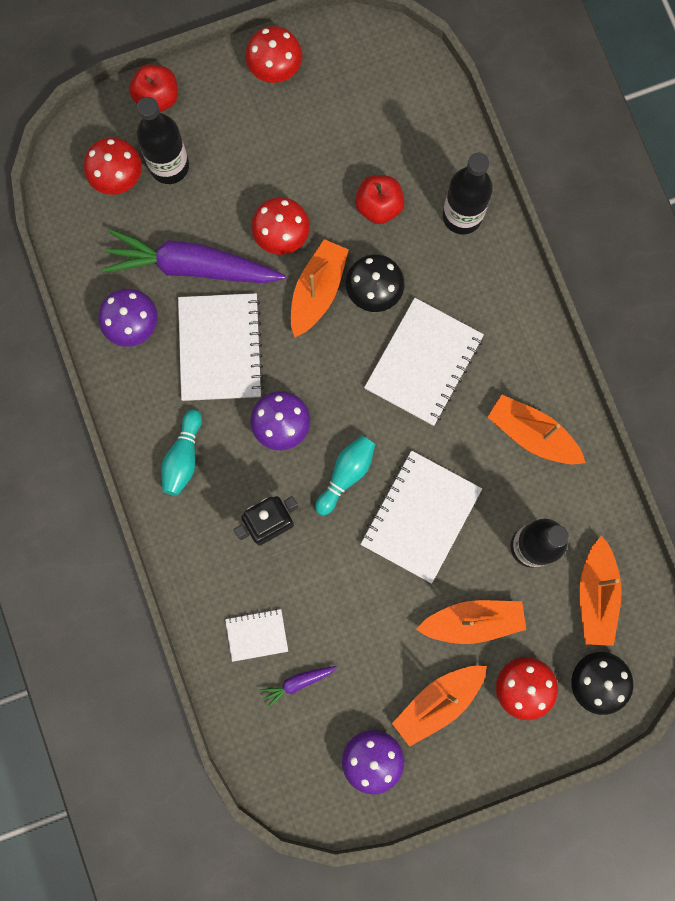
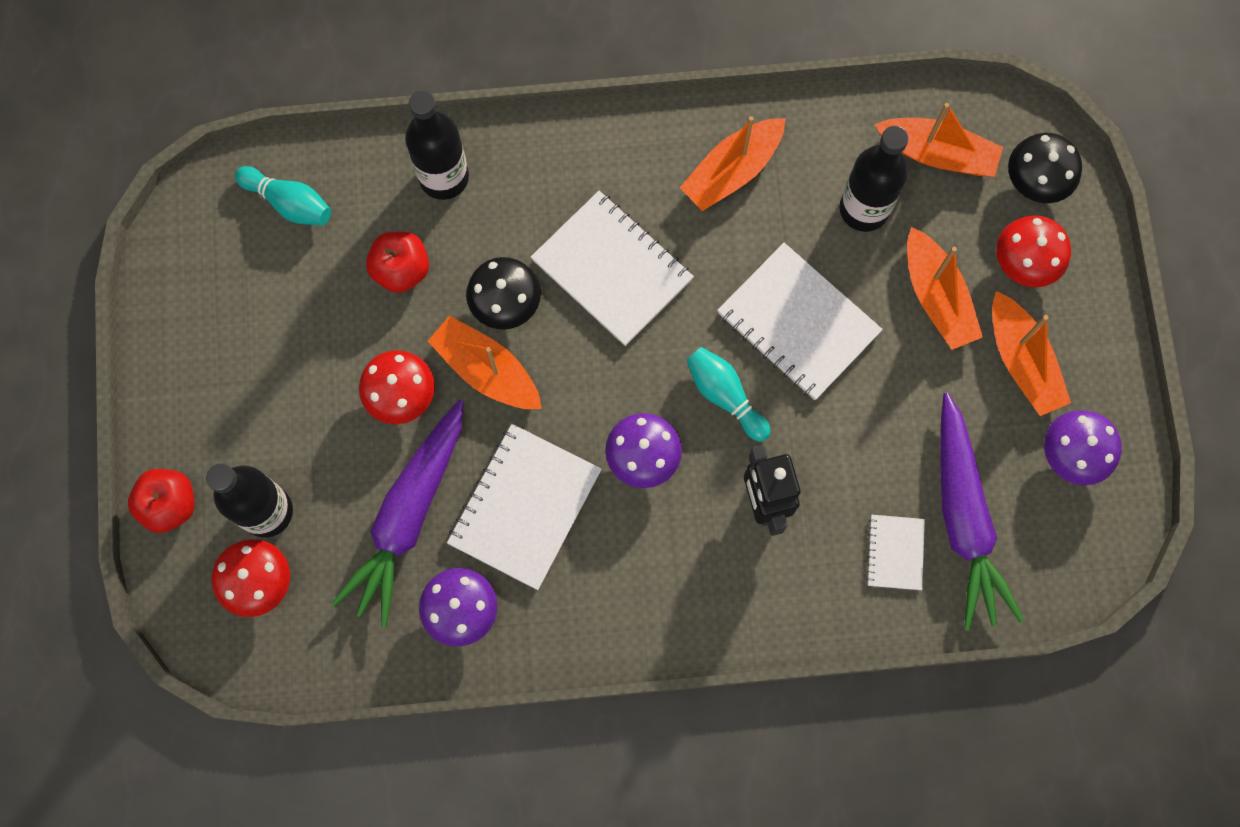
camera: 75 degrees left, 5 degrees down
(183, 457) = (651, 587): turquoise bowling pin -> turquoise bowling pin (289, 203)
(220, 348) = (525, 507): white notebook -> white notebook turned 75 degrees counterclockwise
(275, 67) = (180, 347): red mushroom -> none
(297, 682) = (964, 518): purple carrot -> purple carrot, size x2.38
(473, 621) = (936, 297): orange boat -> orange boat turned 150 degrees clockwise

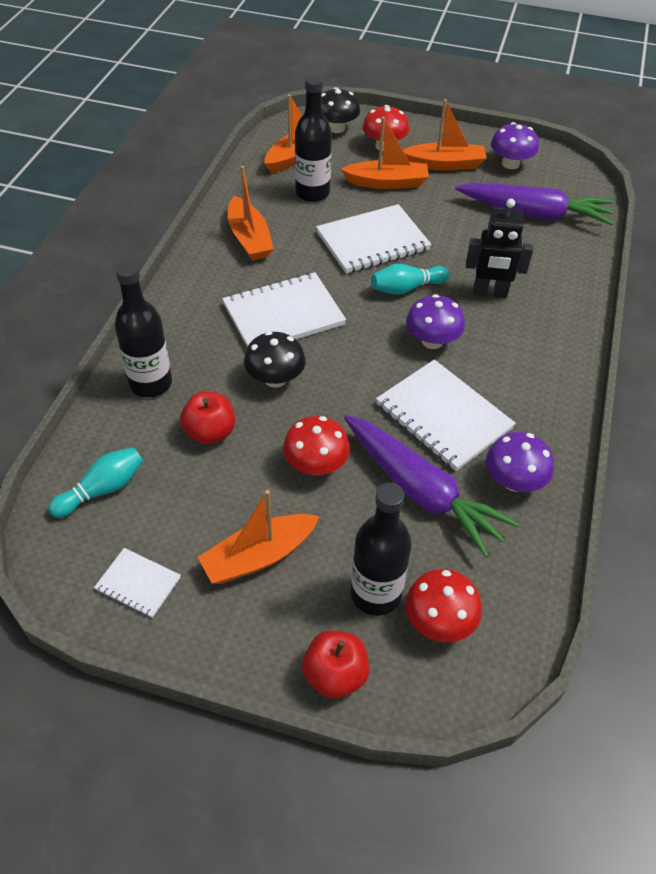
camera: 70 degrees left, 25 degrees down
(487, 370) = (323, 405): orange boat -> orange boat (259, 556)
(895, 553) = (546, 247): white notebook -> white notebook (138, 584)

